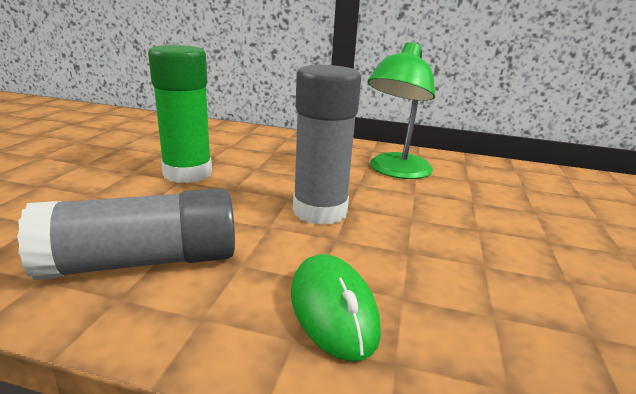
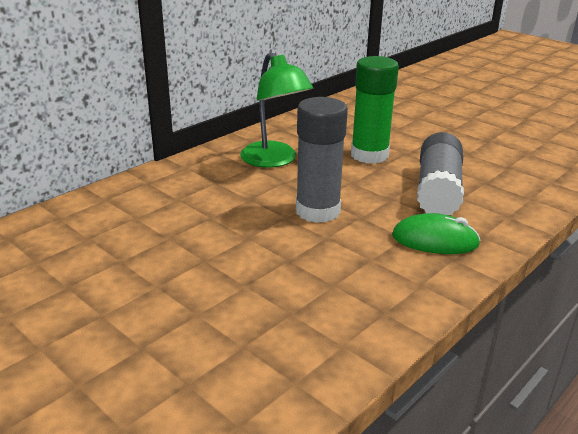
camera: 60 degrees left, 5 degrees up
(143, 262) = (344, 297): grey glue stick -> grey glue stick (438, 191)
(187, 173) = (191, 254): green glue stick -> green glue stick (369, 155)

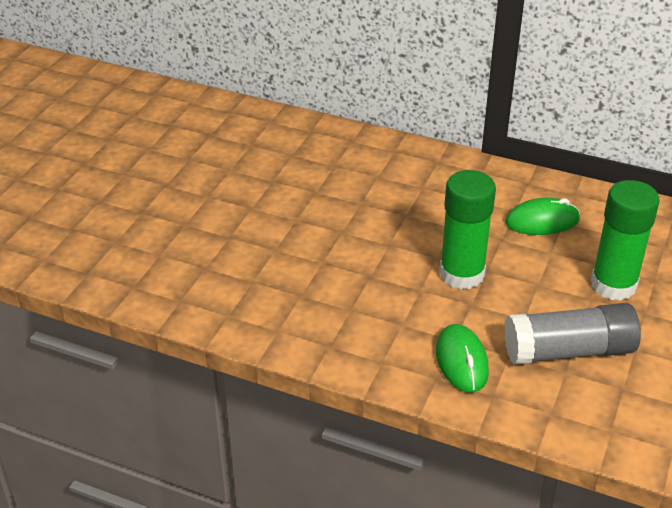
camera: 70 degrees right, 10 degrees up
(274, 160) = (542, 221): green lamp -> green mouse
(318, 211) = (462, 274): grey glue stick -> green glue stick

